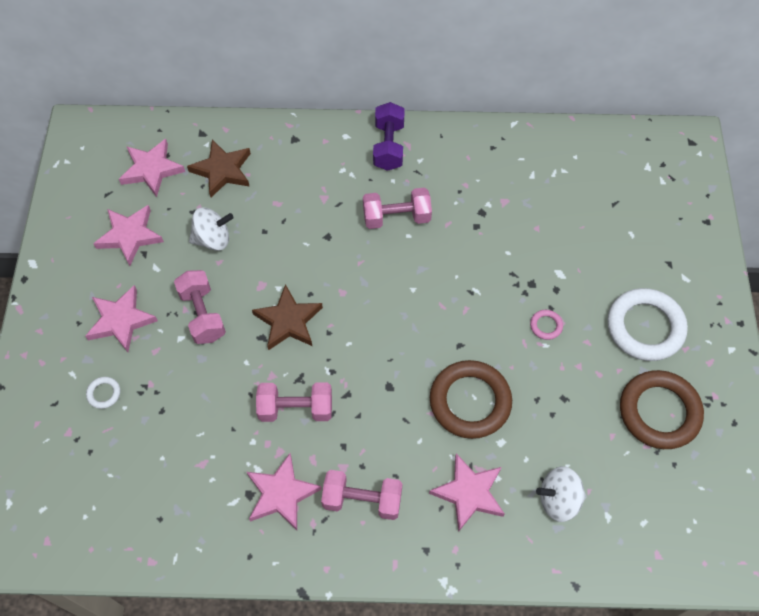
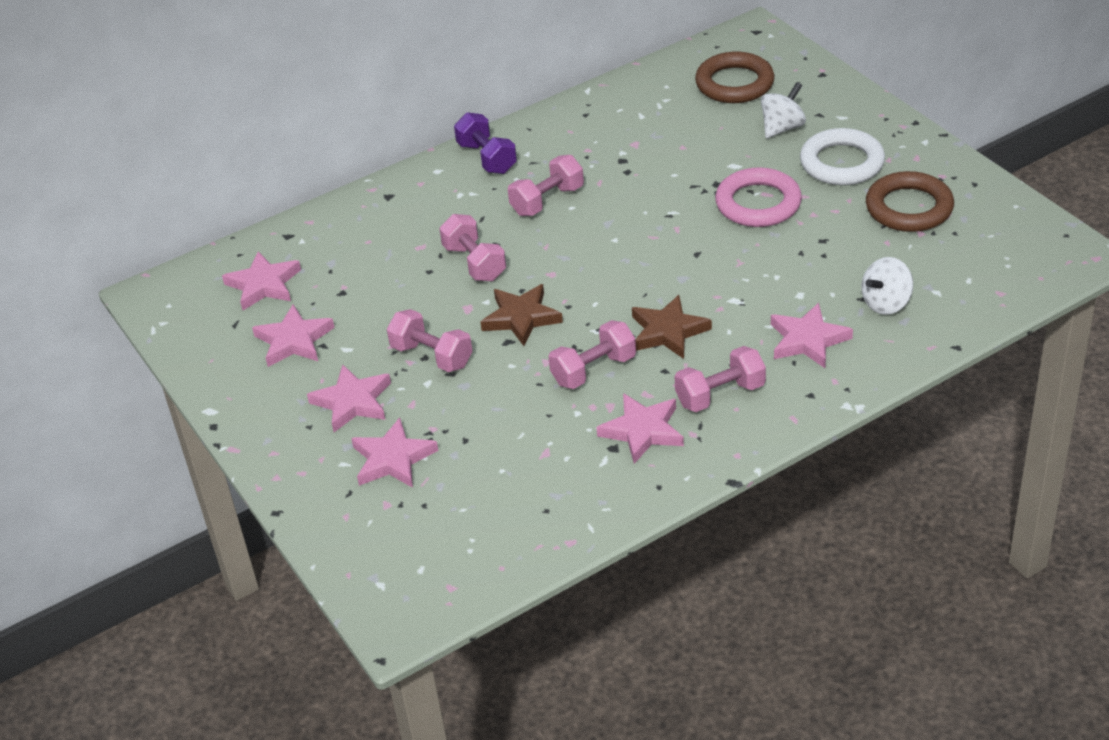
camera: 30 degrees left, 20 degrees down
(104, 393) = (393, 459): white ring -> pink star
(213, 239) = (383, 301): white spinning top -> white spinning top (782, 128)
(222, 170) = (339, 251): brown star -> brown star (668, 331)
(299, 245) = (474, 263): none -> pink dumbbell
(470, 401) = (745, 284): brown ring -> brown ring (734, 83)
(546, 326) = (758, 203): pink ring -> pink ring, size x2.40

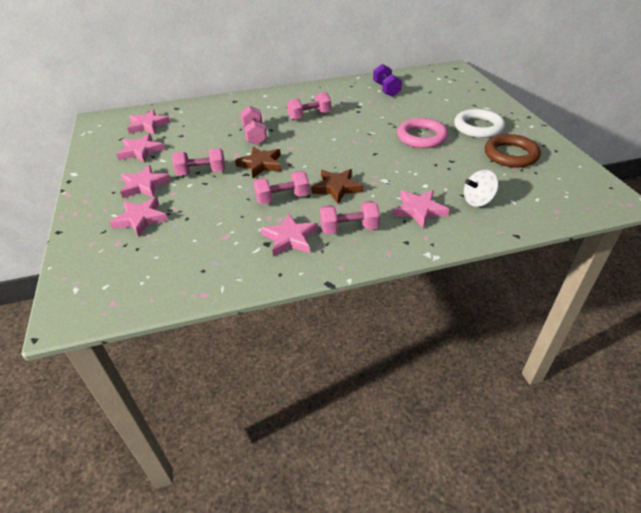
camera: 15 degrees right, 0 degrees up
(432, 356) = (201, 172): pink dumbbell -> pink dumbbell turned 60 degrees counterclockwise
(487, 158) = (291, 94): purple dumbbell -> purple dumbbell (386, 89)
(734, 83) = (434, 85): brown ring -> none
(782, 128) = (451, 107): white spinning top -> none

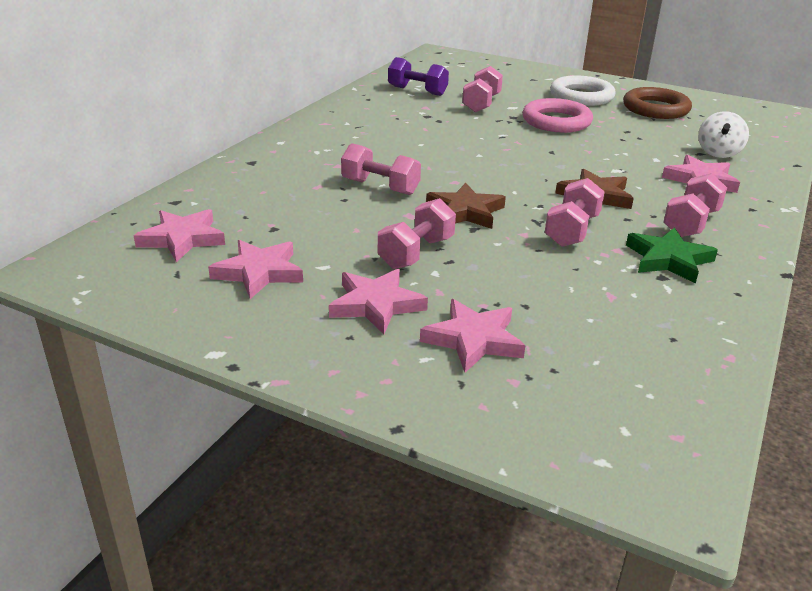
camera: 50 degrees left, 10 degrees down
(290, 238) = (668, 259): pink star -> green star
(309, 116) = (397, 143): pink dumbbell -> pink dumbbell (481, 104)

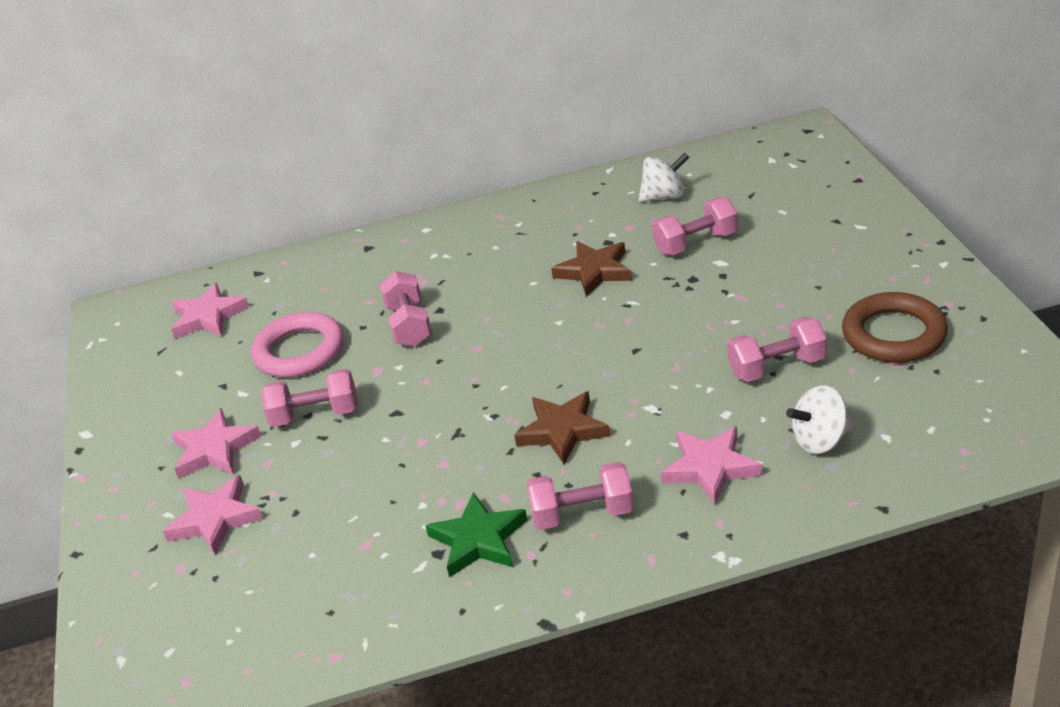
camera: 55 degrees right, 5 degrees up
(259, 272) = (200, 376): pink star -> none
(417, 91) = (664, 196): purple dumbbell -> white spinning top
(465, 211) = (422, 389): brown star -> brown star (594, 271)
(556, 121) = (726, 306): pink ring -> pink ring (299, 351)
(572, 231) = (464, 460): pink dumbbell -> pink dumbbell (777, 367)
(581, 96) = (838, 275): white ring -> none

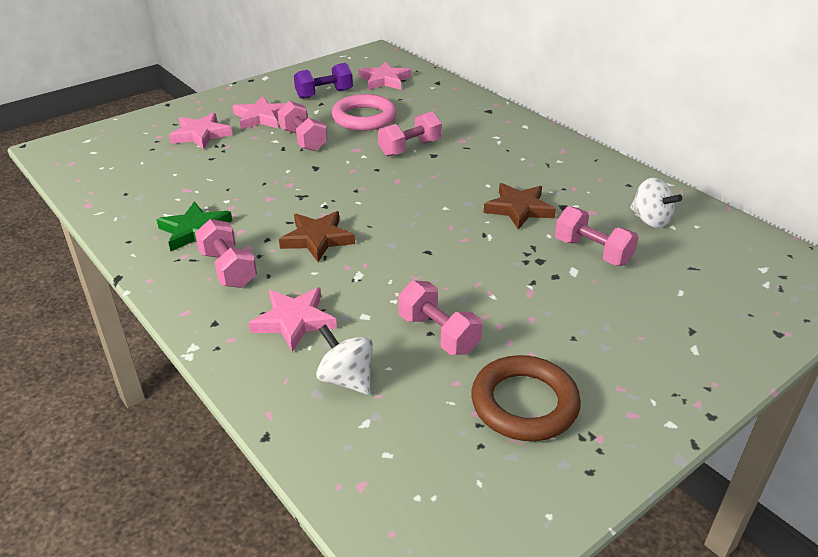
camera: 60 degrees right, 0 degrees up
(197, 378) = (324, 94): none -> purple dumbbell

